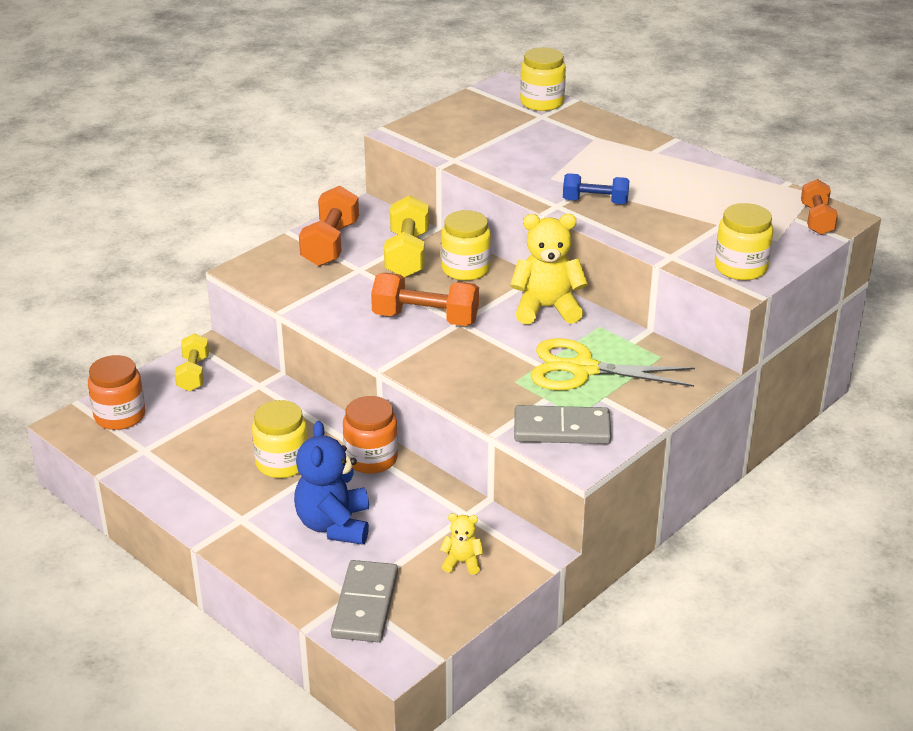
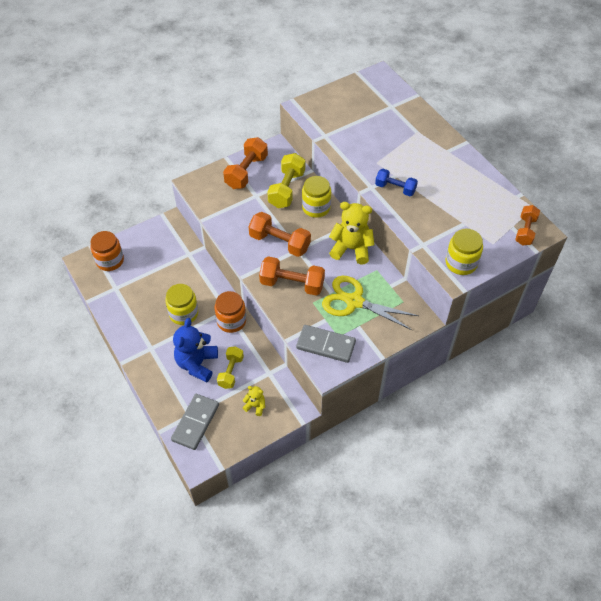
camera: 15 degrees right, 20 degrees up
(193, 374) = (156, 238): yellow dumbbell -> yellow dumbbell (231, 372)
(469, 364) = (292, 284): none -> orange dumbbell
(542, 102) = (396, 94): yellow jar -> none

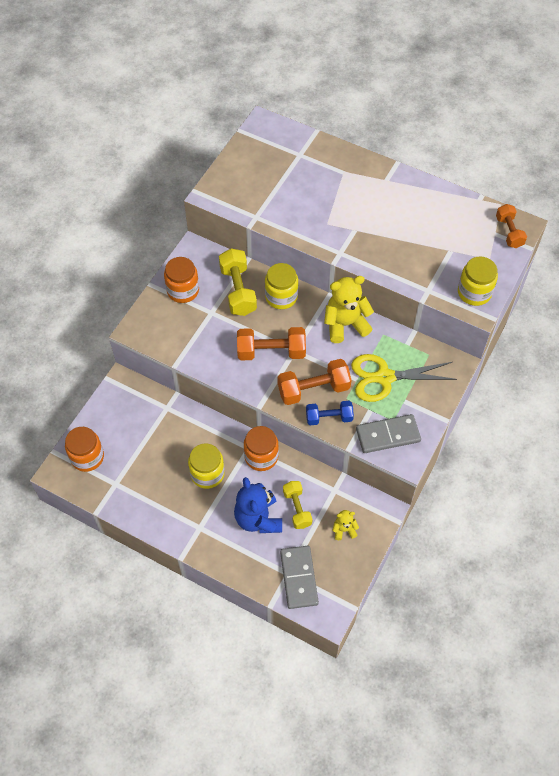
camera: 30 degrees left, 5 degrees up
(246, 172) = (183, 290): orange dumbbell -> orange jar
(395, 188) = (363, 243): blue dumbbell -> blue dumbbell (329, 417)

